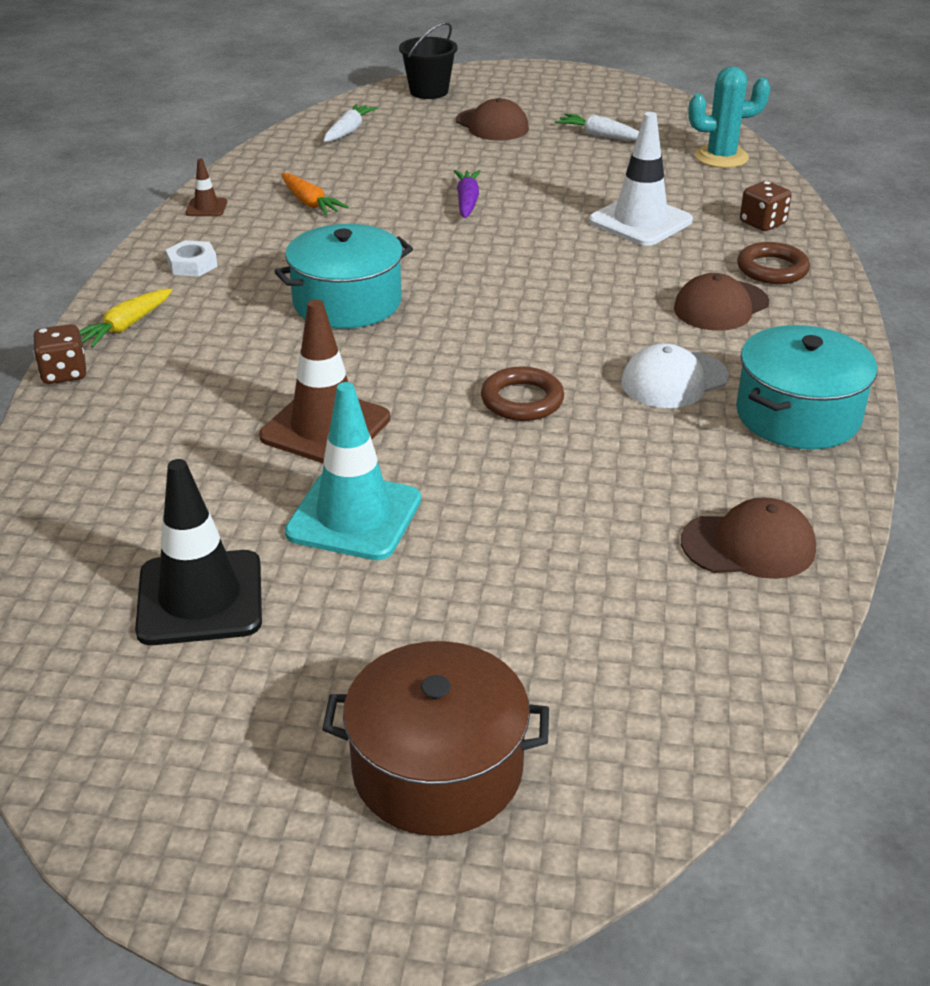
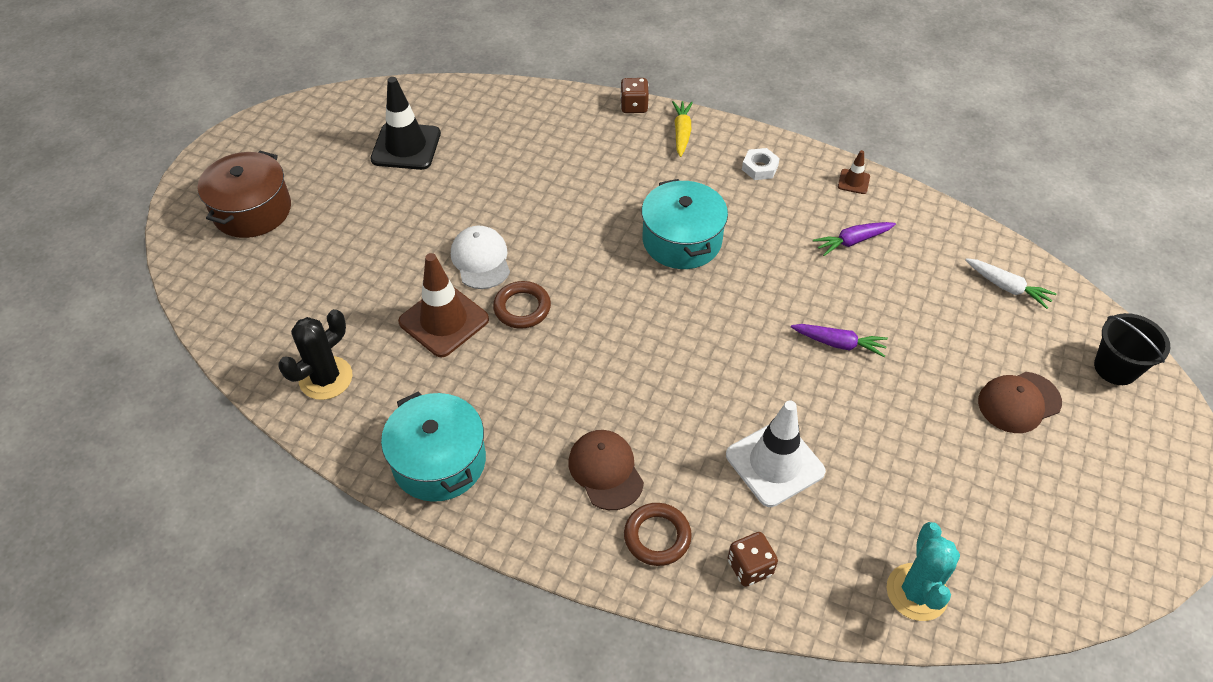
camera: 105 degrees right, 15 degrees up
(126, 326) = (681, 133): yellow carrot -> yellow carrot turned 45 degrees clockwise
(310, 203) = (852, 241): orange carrot -> purple carrot
(325, 427) = (531, 209): brown traffic cone -> brown traffic cone (444, 321)
(354, 516) = (441, 209): turquoise traffic cone -> none
(600, 136) = (985, 492): white carrot -> none
(674, 380) = (512, 401): white cap -> white cap (481, 260)
(748, 545) = (326, 378): brown cap -> black cactus

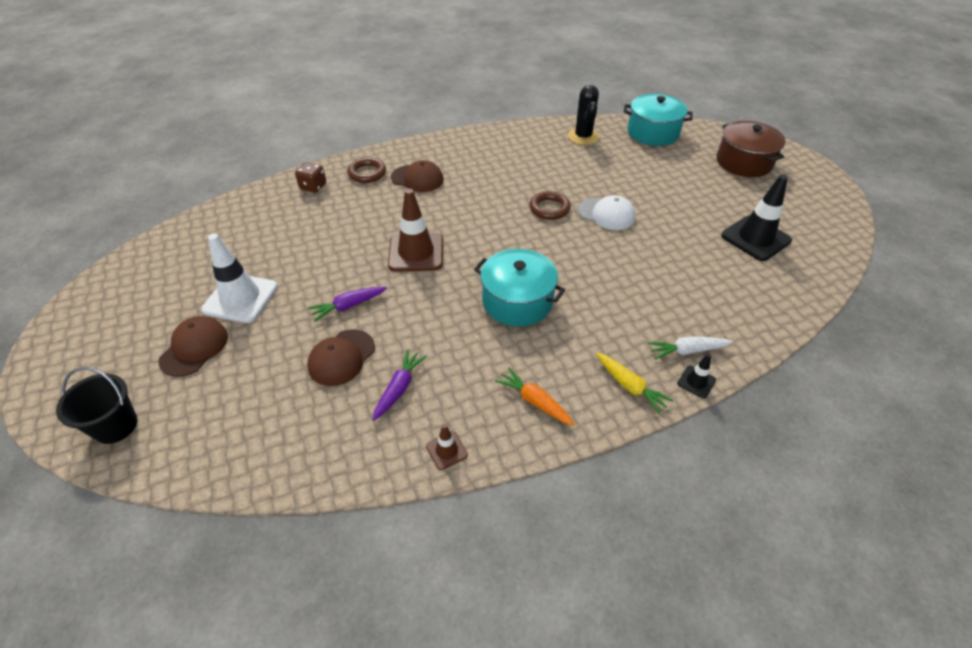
camera: 135 degrees right, 5 degrees down
(439, 461) = (493, 143): turquoise pot -> turquoise pot (653, 133)
(444, 321) = (575, 181): brown traffic cone -> brown traffic cone (416, 252)
(634, 106) = (696, 382): brown dice -> black traffic cone
(759, 168) = (534, 401): white nut -> orange carrot
(775, 463) = (335, 227): white traffic cone -> white traffic cone (240, 298)
(882, 297) = (341, 357): none -> brown cap
(917, 592) = (220, 221): turquoise cactus -> none
(1007, 287) = (240, 439): white carrot -> white carrot (687, 351)

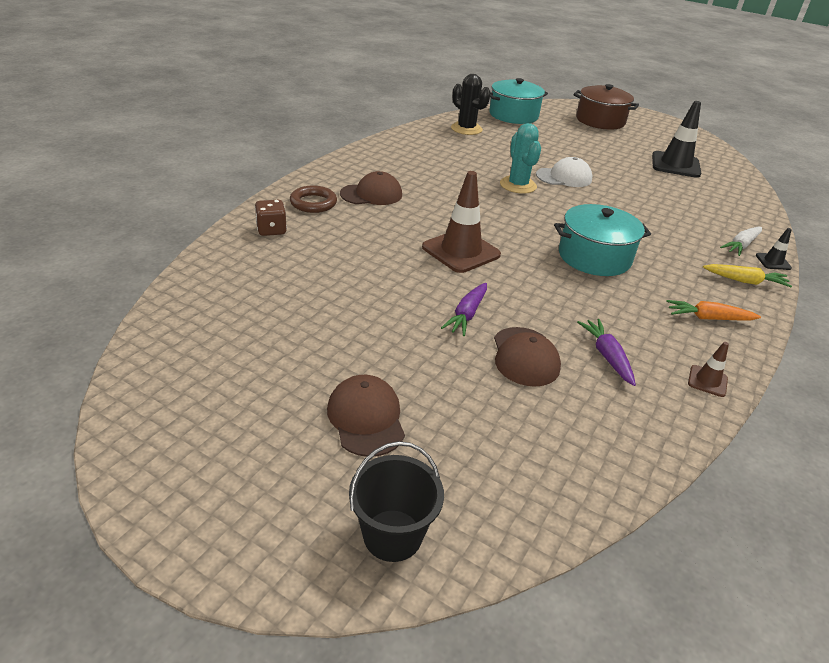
camera: 40 degrees left, 10 degrees down
(240, 298) = (346, 353): white traffic cone -> none
(549, 208) = (518, 185): brown ring -> turquoise cactus

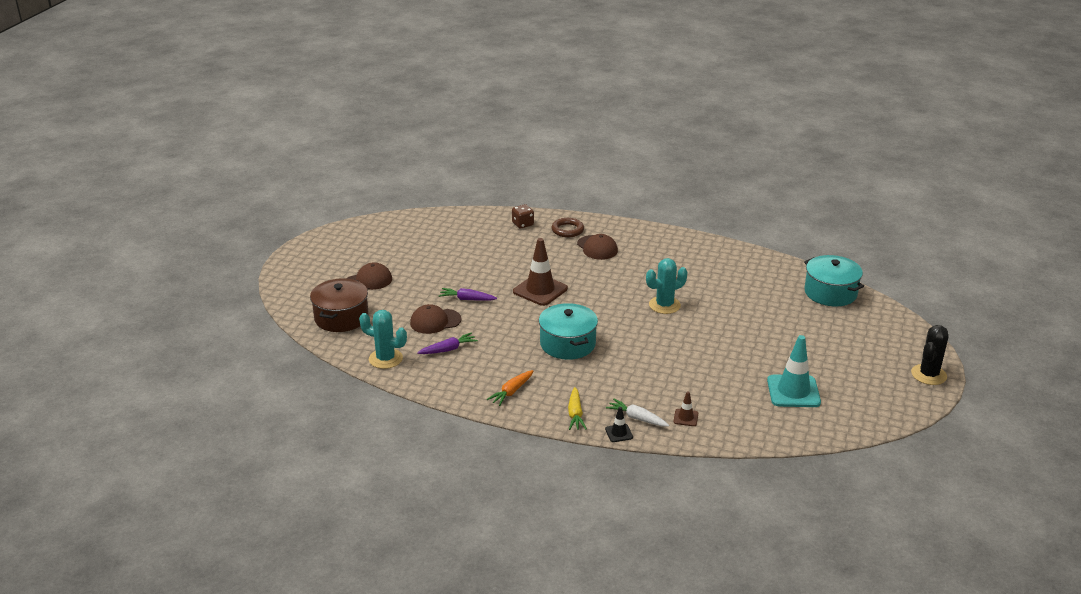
camera: 80 degrees right, 5 degrees down
(392, 535) = (303, 297): black bucket -> none
(466, 129) = (764, 271): black cactus -> black cactus (928, 375)
(564, 177) = (701, 327): white cap -> none
(600, 121) = (876, 345): brown pot -> brown pot (341, 317)
(636, 431) = (385, 359): none -> turquoise cactus
(675, 165) = (793, 391): black traffic cone -> turquoise traffic cone
(707, 381) = (439, 386): brown traffic cone -> brown traffic cone (685, 418)
(708, 318) = (511, 392): orange carrot -> orange carrot turned 135 degrees counterclockwise

